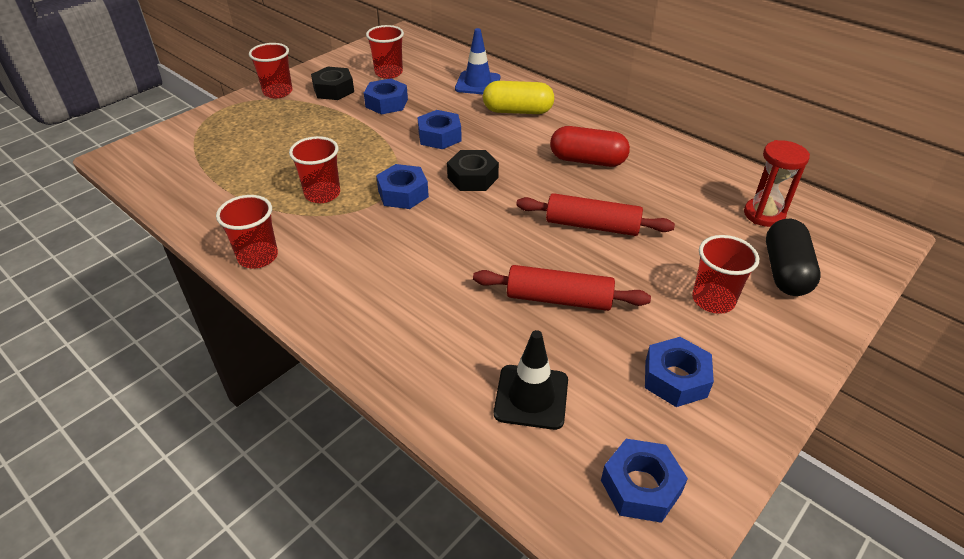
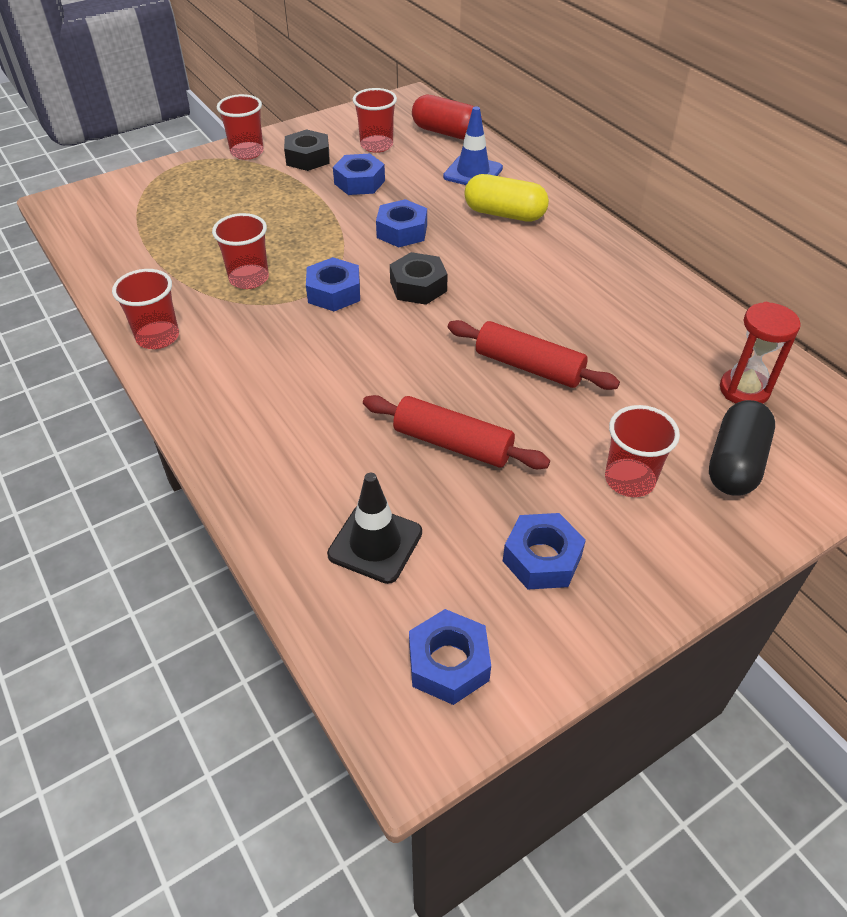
camera: 15 degrees right, 5 degrees up
(587, 160) = (559, 287): red capsule -> red capsule (446, 132)

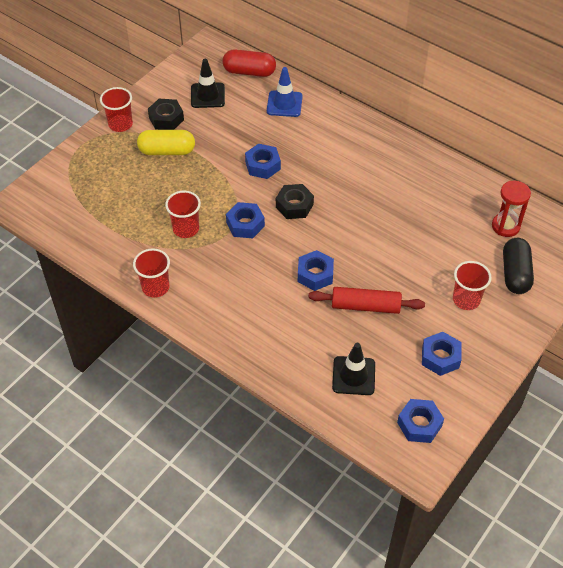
camera: 20 degrees left, 5 degrees up
(359, 182) = (213, 131): blue nut -> blue nut (315, 274)
(376, 145) = (207, 95): red cup -> black traffic cone
(504, 214) = (320, 134): yellow capsule -> yellow capsule (167, 151)
(529, 366) = (384, 244): red rolling pin -> none

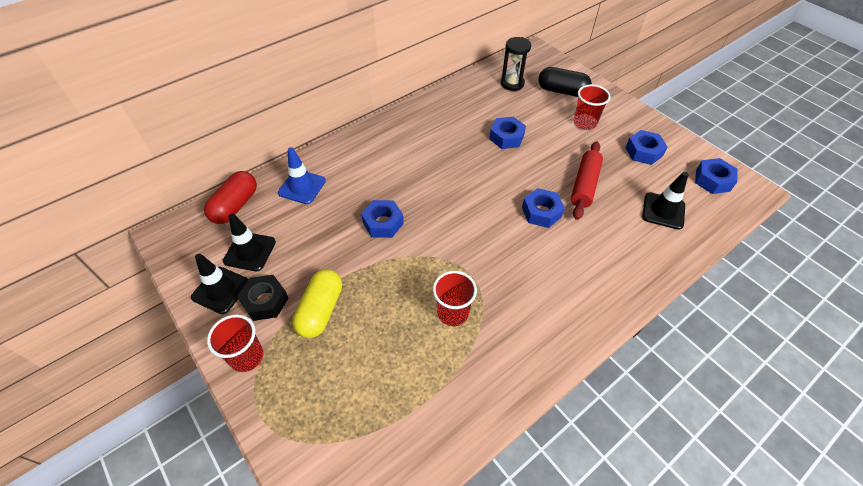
camera: 75 degrees left, 0 degrees up
(155, 287) = (535, 361): red cup -> none
(169, 92) = (221, 290): none -> black traffic cone
(245, 224) = (462, 255): blue nut -> blue nut (506, 137)
(294, 206) = (448, 209): black nut -> none
(505, 226) = (512, 84): red hourglass -> black hourglass

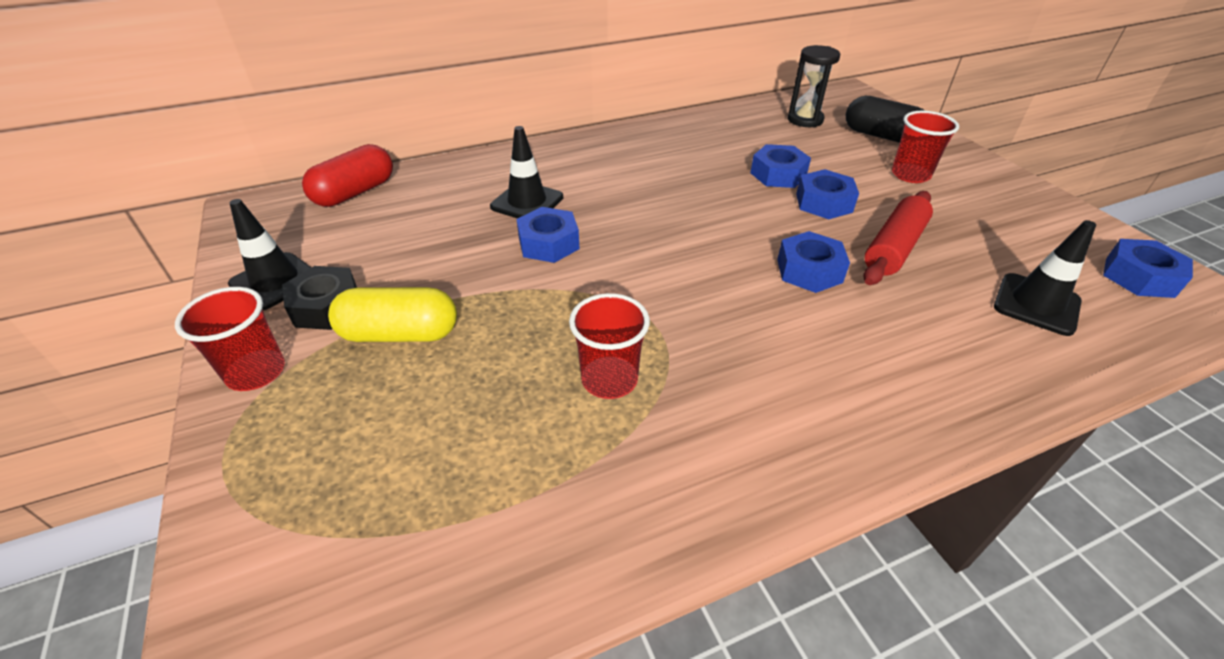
camera: 15 degrees right, 10 degrees down
(250, 251) = (342, 244): black traffic cone -> black traffic cone (527, 202)
(302, 187) = (455, 186): blue traffic cone -> none
(320, 310) = (400, 334): yellow capsule -> yellow capsule turned 60 degrees clockwise
(643, 152) = (1008, 222): blue nut -> blue nut (824, 203)

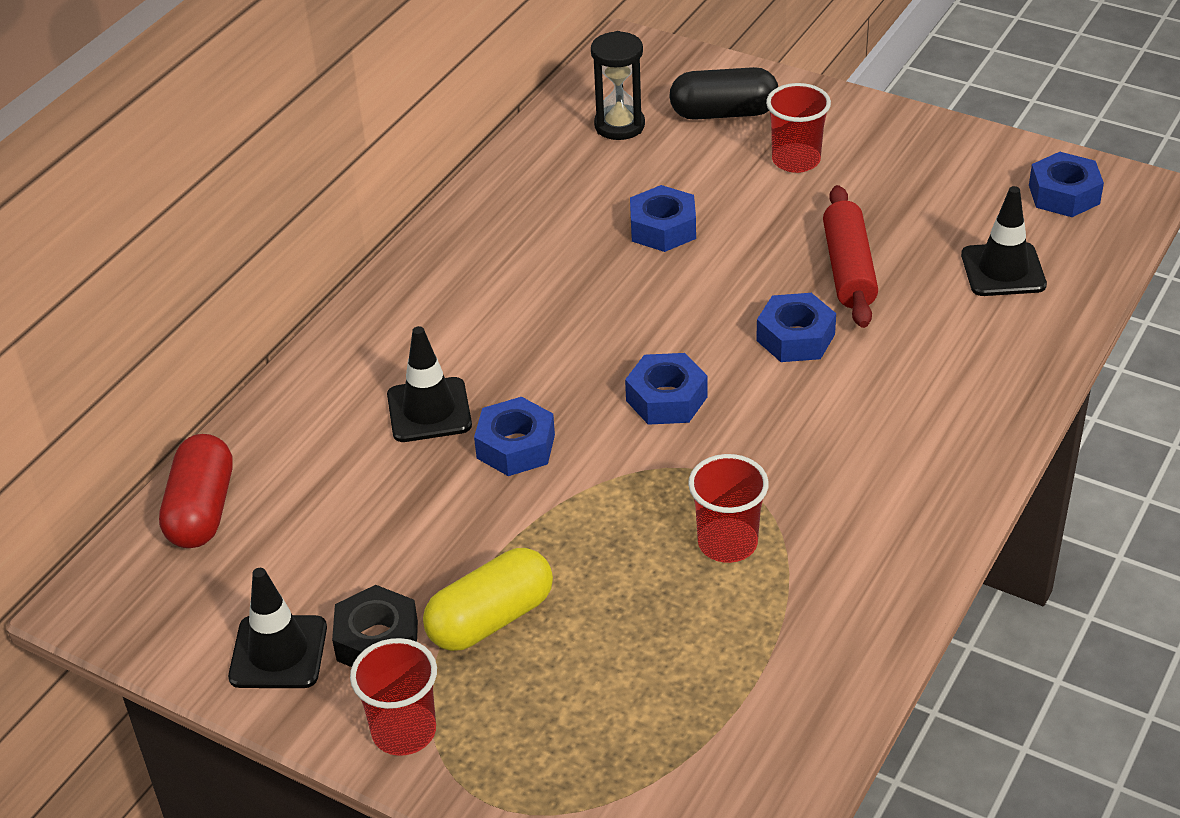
camera: 35 degrees left, 0 degrees up
(824, 203) = (741, 245): blue nut -> blue nut (666, 399)

